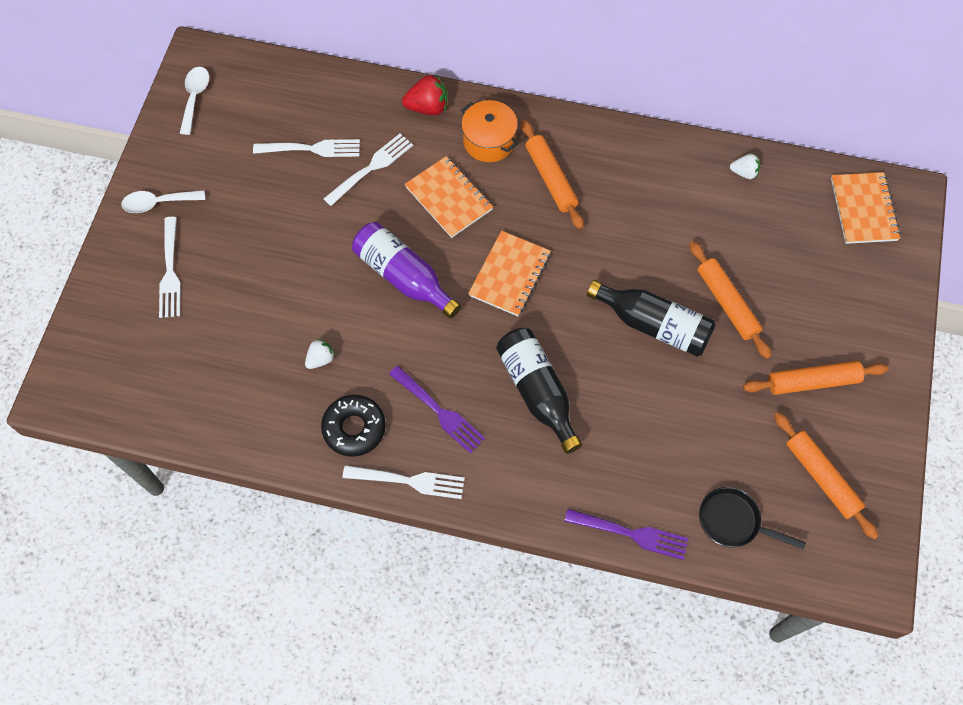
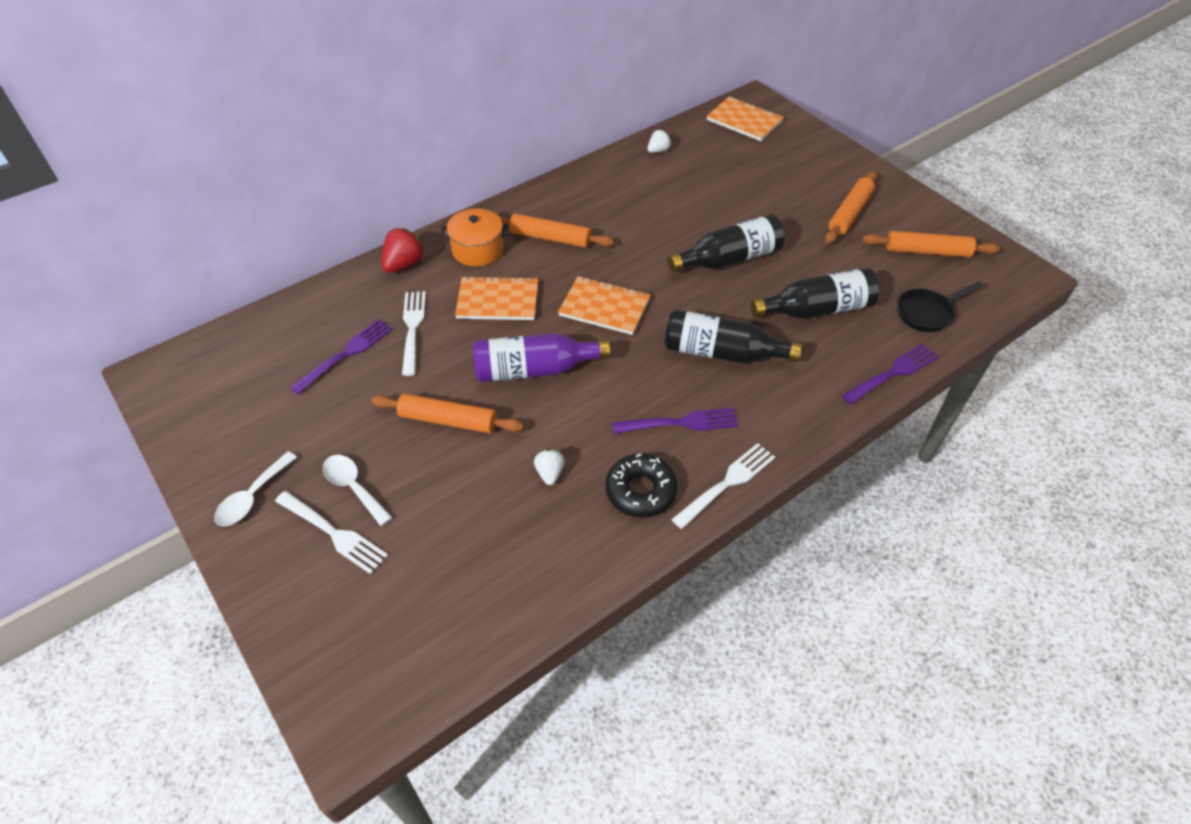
camera: 50 degrees left, 15 degrees down
(195, 97) = (188, 401): white spoon -> white spoon (353, 487)
(311, 149) = (345, 355): white fork -> purple fork
(509, 275) = (604, 307): orange notebook -> orange notebook turned 45 degrees counterclockwise
(654, 431) = (817, 309): none -> black bottle
(726, 303) = (749, 215): orange rolling pin -> orange rolling pin (448, 420)

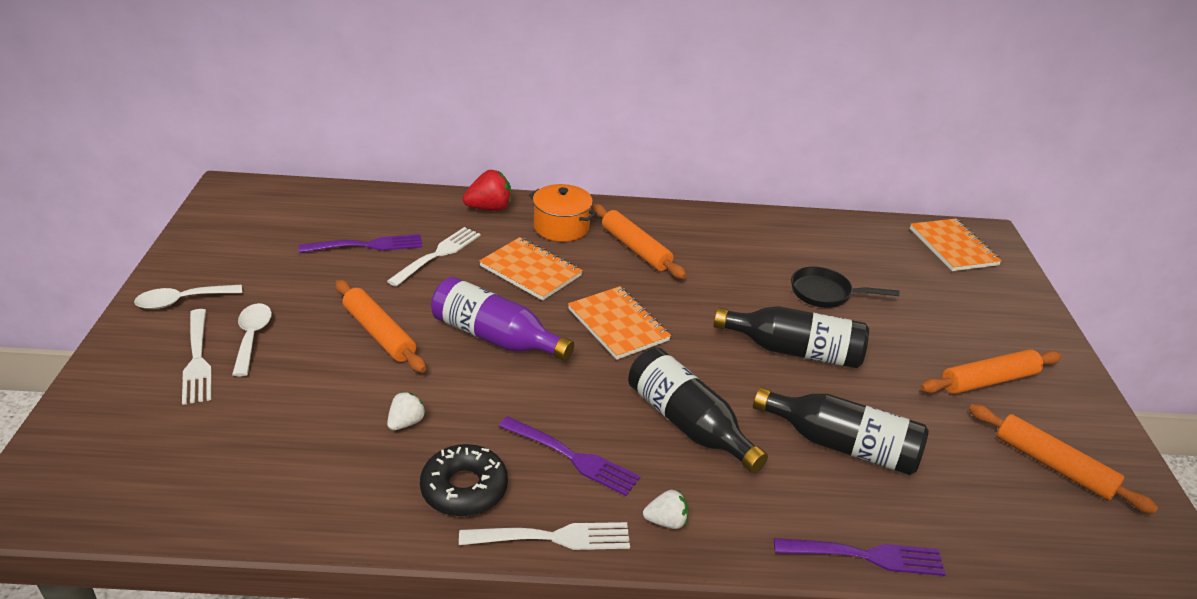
camera: 35 degrees right, 15 degrees down
(658, 150) = (826, 231): white strawberry -> white strawberry (666, 521)
(927, 313) = (982, 524): black pan -> black pan (825, 293)

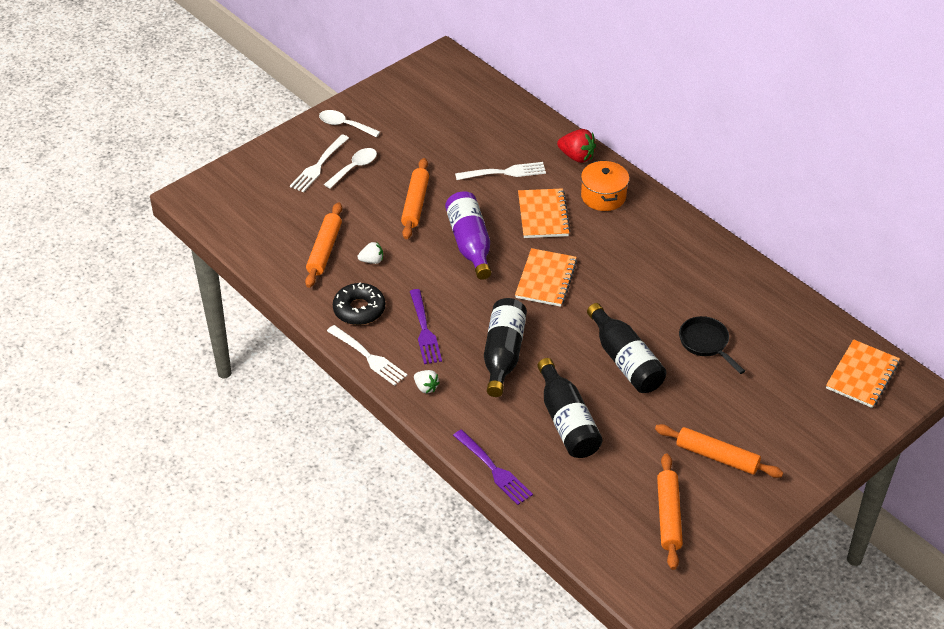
camera: 50 degrees right, 10 degrees up
(366, 245) = (472, 143): purple fork -> none
(635, 249) = (628, 239): orange rolling pin -> orange rolling pin (324, 250)

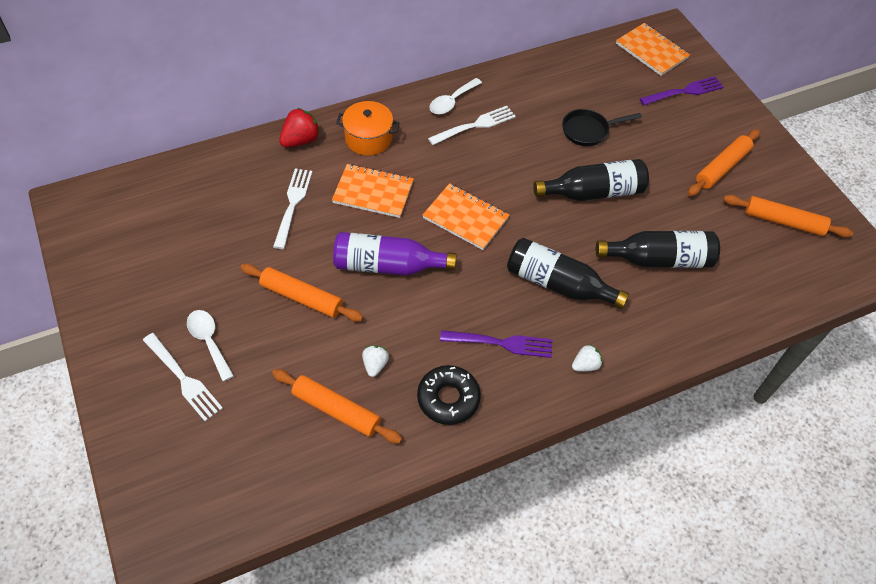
camera: 75 degrees left, 10 degrees up
(344, 125) = (125, 332): white spoon -> white spoon (451, 102)
(368, 357) = (524, 409): white fork -> white fork (474, 126)
(493, 469) = (708, 337): purple fork -> purple fork (684, 92)

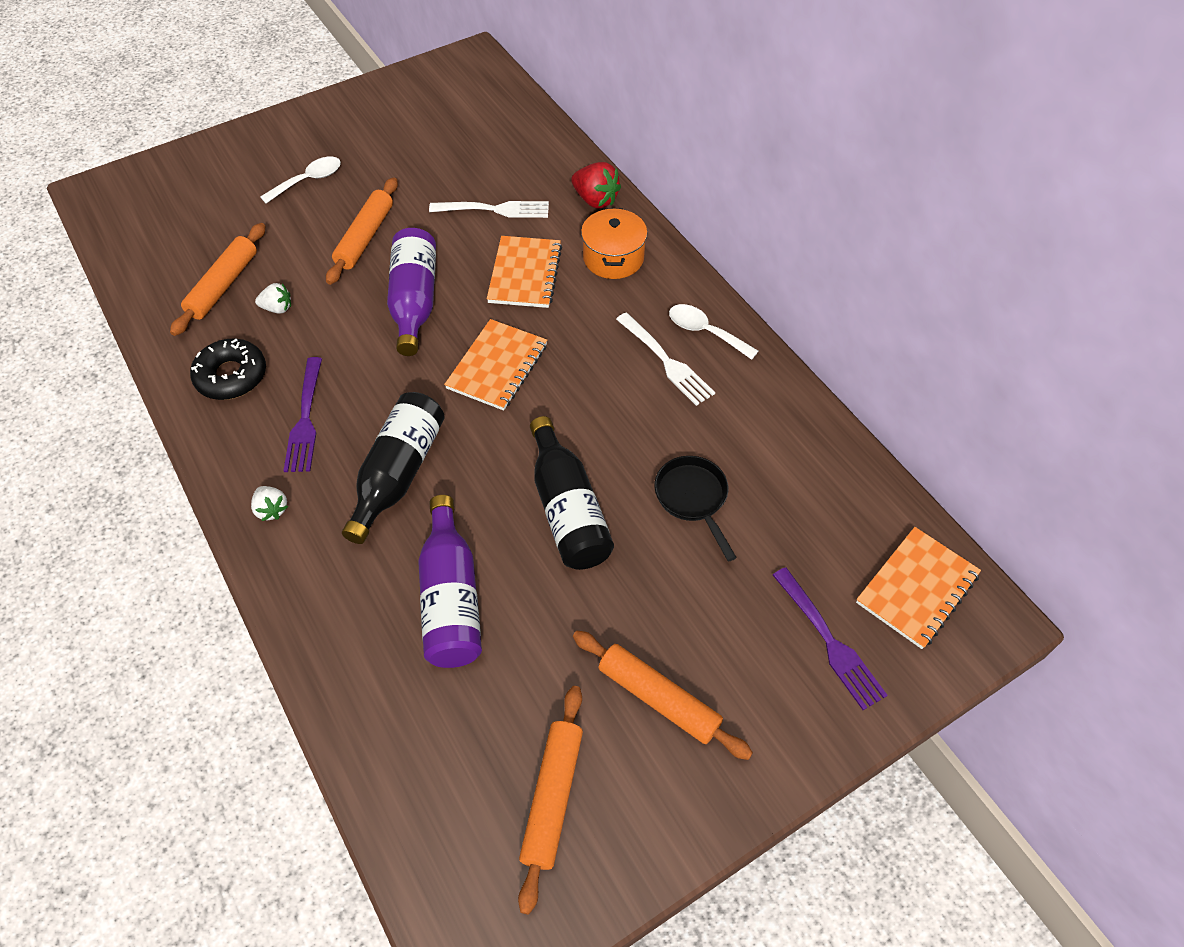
camera: 85 degrees right, 0 degrees up
(183, 378) = (266, 172): white fork -> none
(659, 259) = (451, 598): black bottle -> purple bottle

